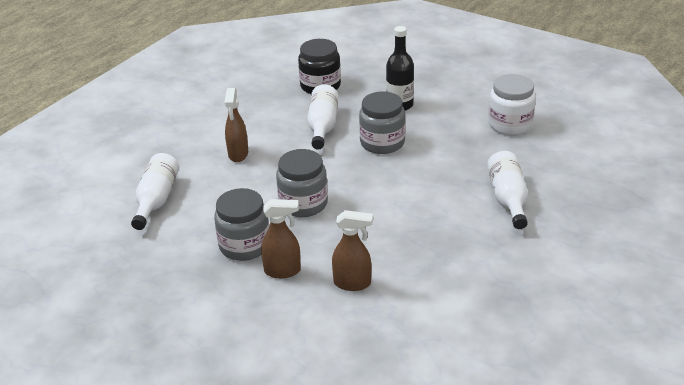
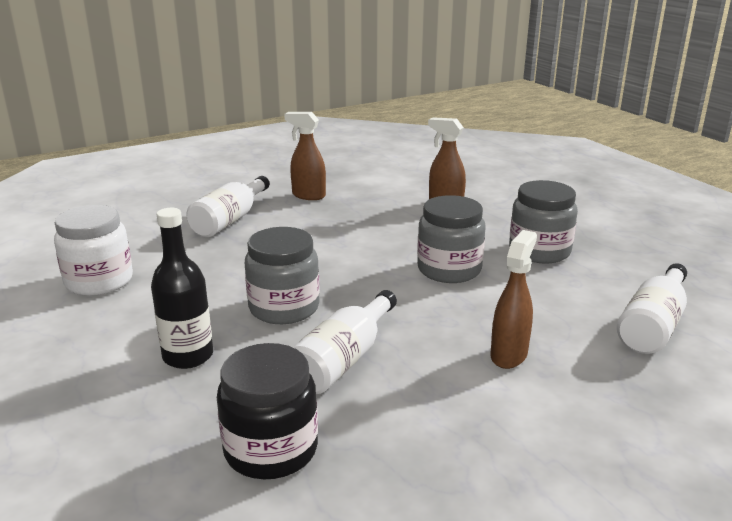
camera: 155 degrees left, 10 degrees down
(283, 271) = (506, 225): brown spray bottle -> brown spray bottle (308, 195)

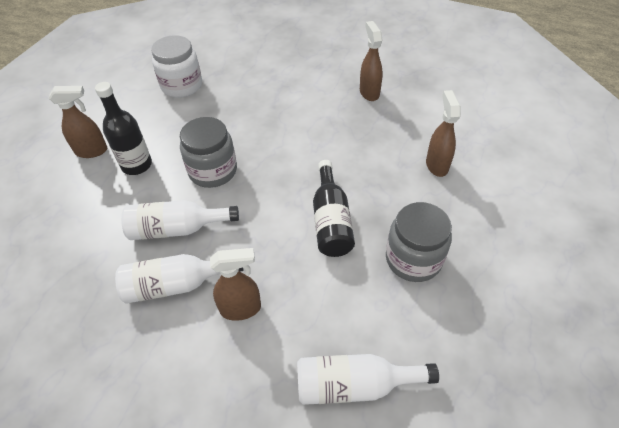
camera: 55 degrees right, 25 degrees up
(97, 384) = (92, 151): none -> brown spray bottle
(230, 220) = (297, 83): white bottle -> white bottle (176, 285)
(271, 449) = (77, 247): black jar -> none
(449, 269) = (331, 221): grey jar -> black bottle

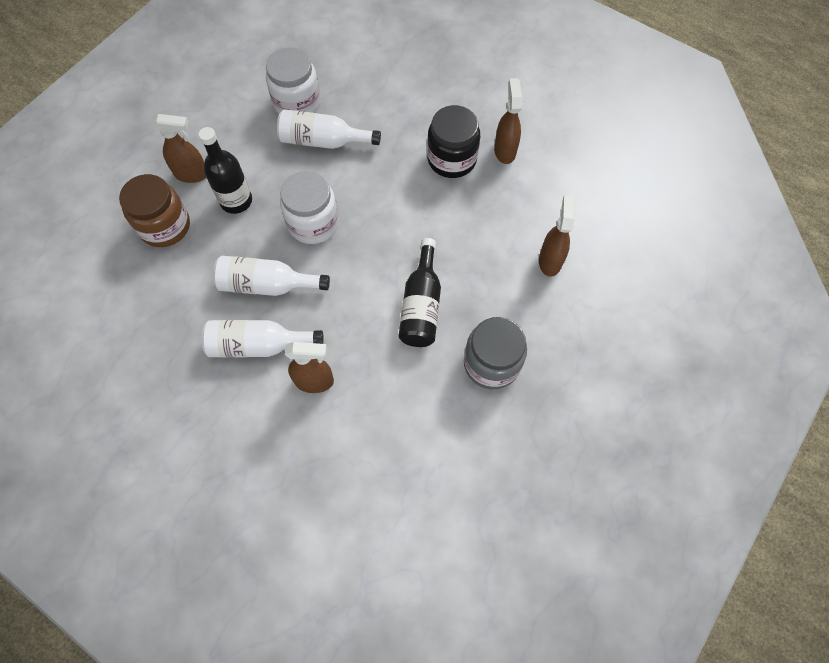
camera: 10 degrees right, 15 degrees up
(69, 196) = (165, 226): none -> brown jar
(213, 171) = (313, 223): grey jar -> white jar
(326, 105) = (452, 159): none -> black jar
(354, 385) = (401, 474): white bottle -> white bottle (323, 141)

